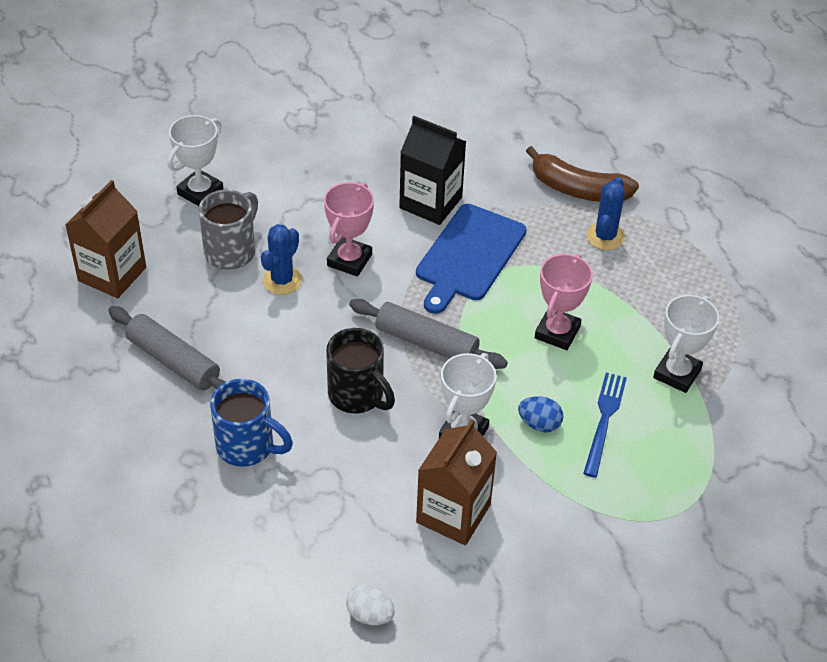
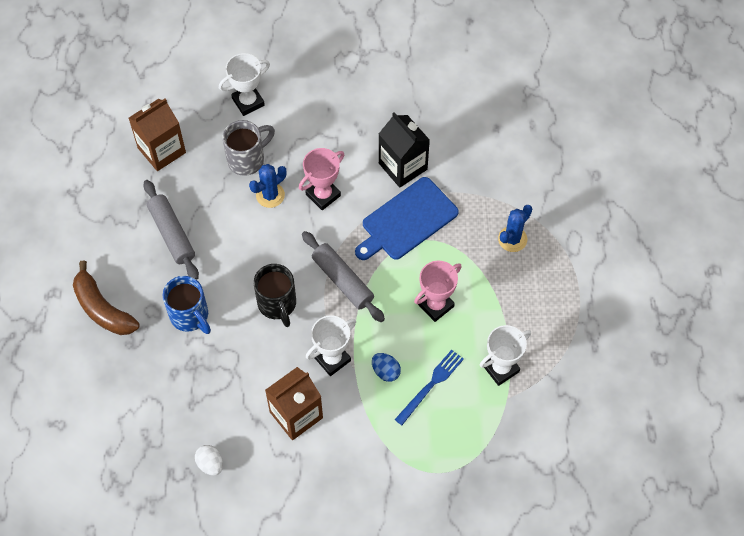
camera: 25 degrees right, 15 degrees up
(578, 189) = (515, 191): brown banana -> brown banana (102, 308)

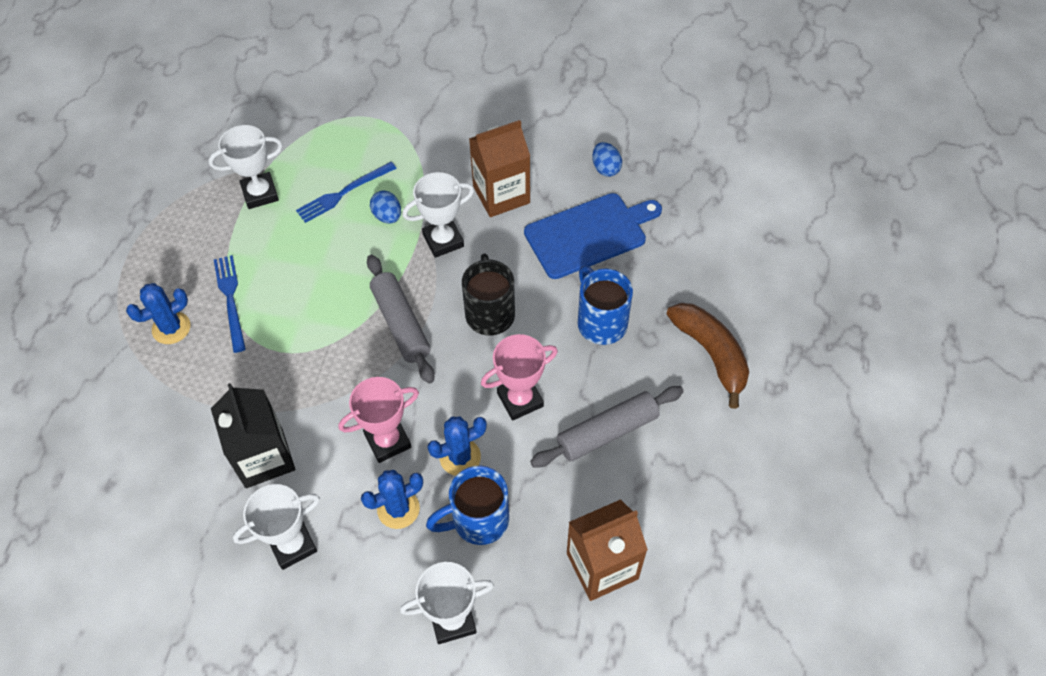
camera: 165 degrees left, 5 degrees down
(171, 234) = (607, 432): grey rolling pin -> grey rolling pin turned 75 degrees clockwise
(210, 464) = (605, 168): white egg -> blue egg
(247, 159) = (478, 520): grey mug -> blue mug
(301, 155) = (398, 509): none -> blue cactus
(361, 120) = (292, 545): none -> white trophy
(407, 221) = (291, 380): blue cutting board -> blue cutting board (589, 234)
(435, 305) = (301, 272): pink trophy -> pink trophy (520, 400)
(479, 270) = (231, 300): none -> blue fork

